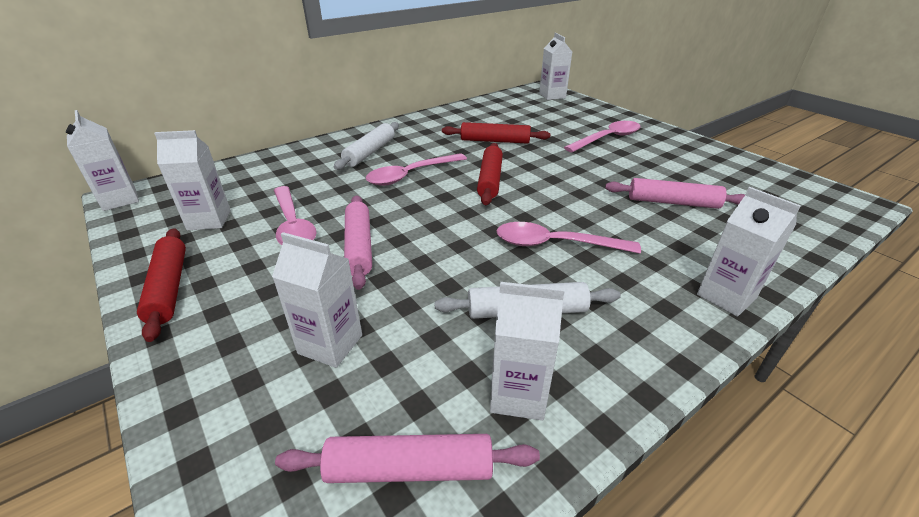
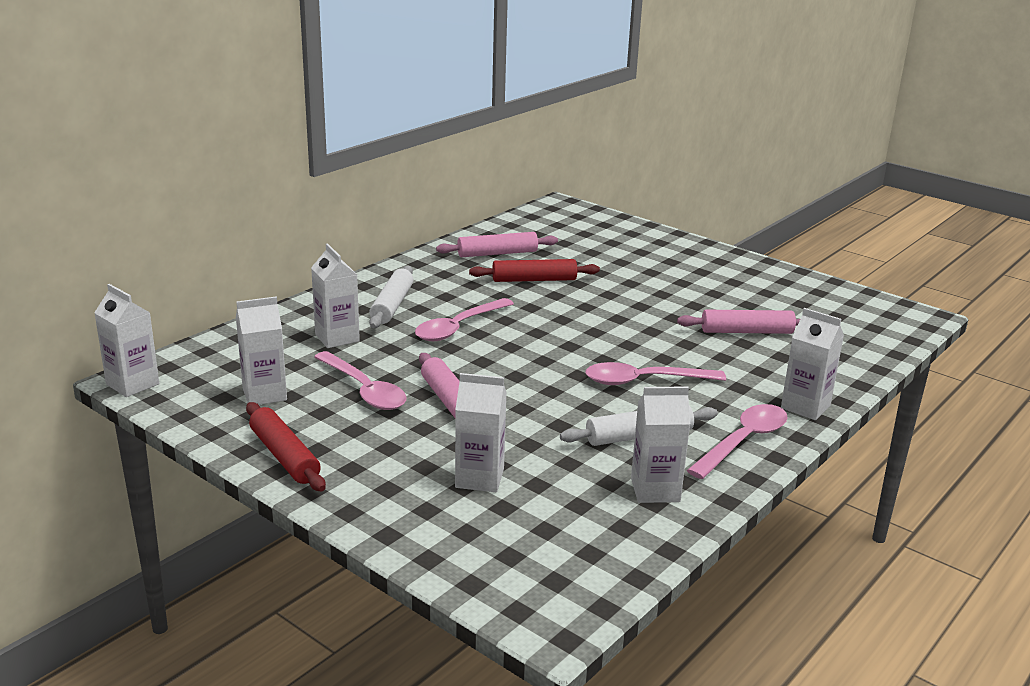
camera: 15 degrees left, 10 degrees down
(410, 468) = (594, 539): pink rolling pin -> pink rolling pin (497, 253)
(489, 180) = (550, 325): red rolling pin -> none
(552, 96) = (578, 214): white carton -> white carton (337, 338)
(607, 138) = (662, 267): pink spoon -> pink spoon (743, 441)

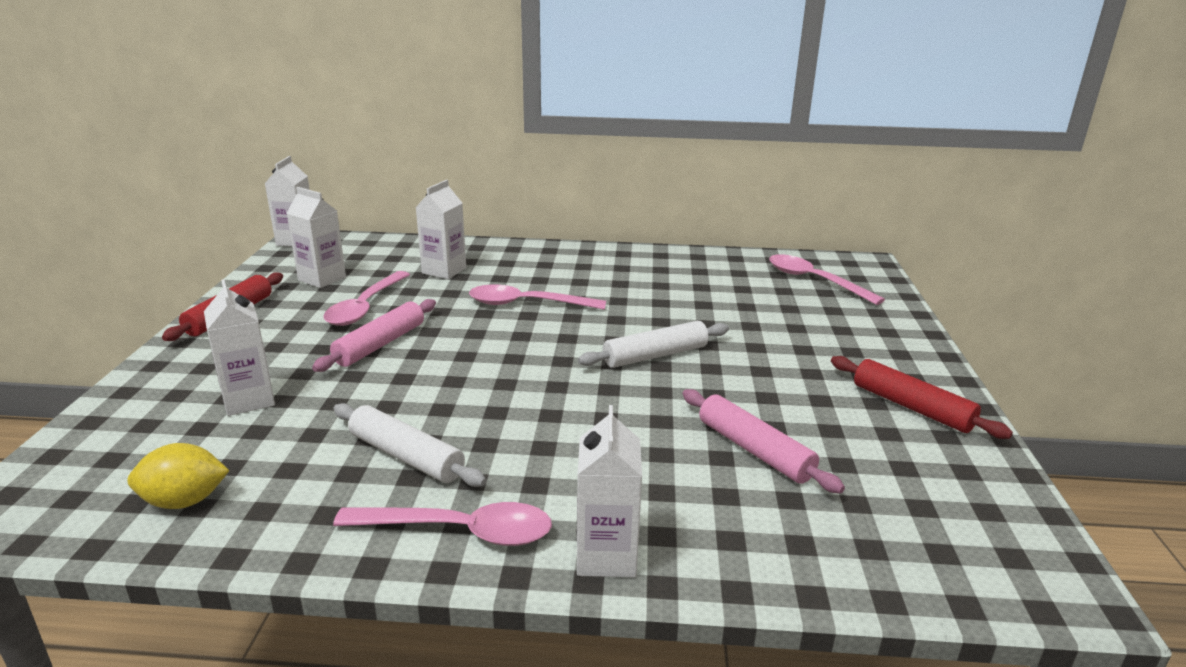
camera: 55 degrees right, 0 degrees up
(392, 305) = (529, 269): white rolling pin -> white rolling pin (655, 355)
(497, 253) = (702, 273): pink rolling pin -> none
(534, 280) = (676, 303): red rolling pin -> red rolling pin (912, 407)
(611, 531) = (184, 501): none -> yellow lemon
(644, 381) = (536, 422): pink spoon -> pink spoon (814, 281)
(655, 490) = (291, 502): white carton -> none

